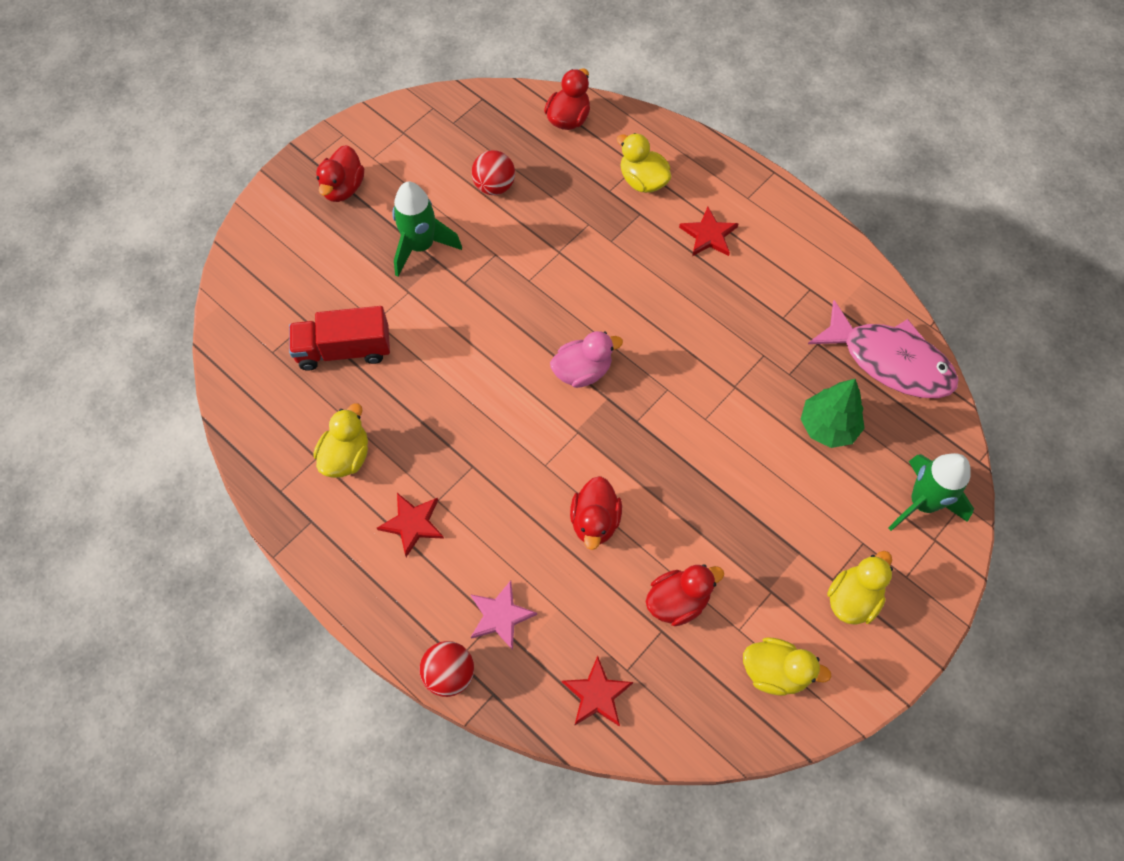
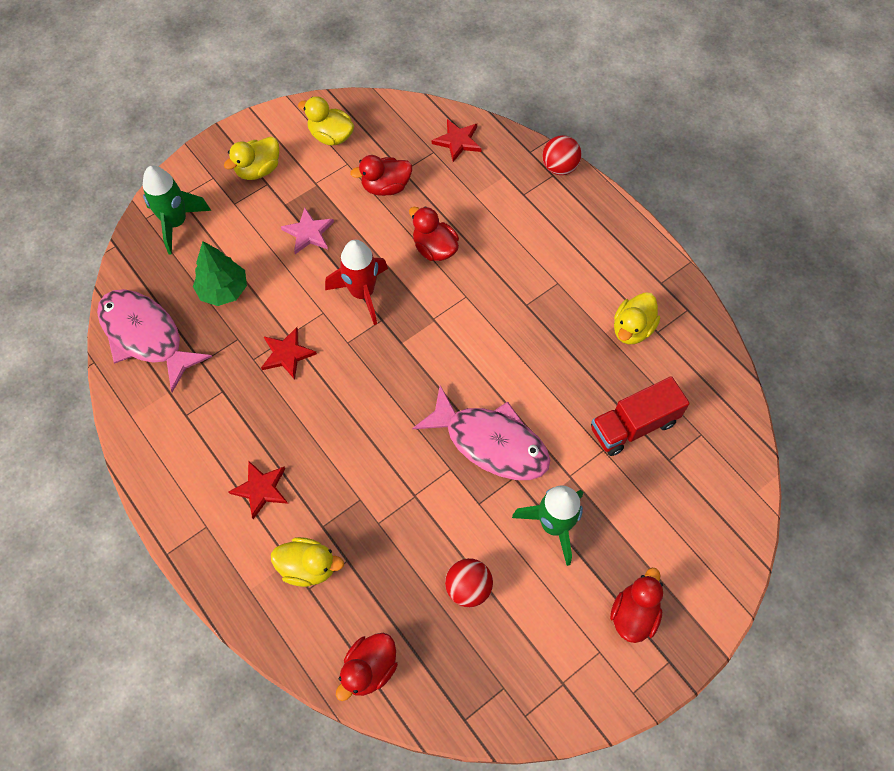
camera: 170 degrees left, 0 degrees up
(344, 350) = (633, 425): red truck -> red truck turned 150 degrees clockwise
(412, 524) = (579, 268): red star -> red star (287, 354)
(492, 311) = (490, 442): none -> pink fish
(500, 616) = (518, 197): pink star -> pink star (308, 233)
(582, 371) = (418, 370): pink duck -> none
(595, 521) = (434, 248): red duck -> red duck turned 60 degrees counterclockwise
(643, 181) = (308, 567): yellow duck -> yellow duck turned 45 degrees counterclockwise
(667, 449) = (362, 293): none -> red rocket

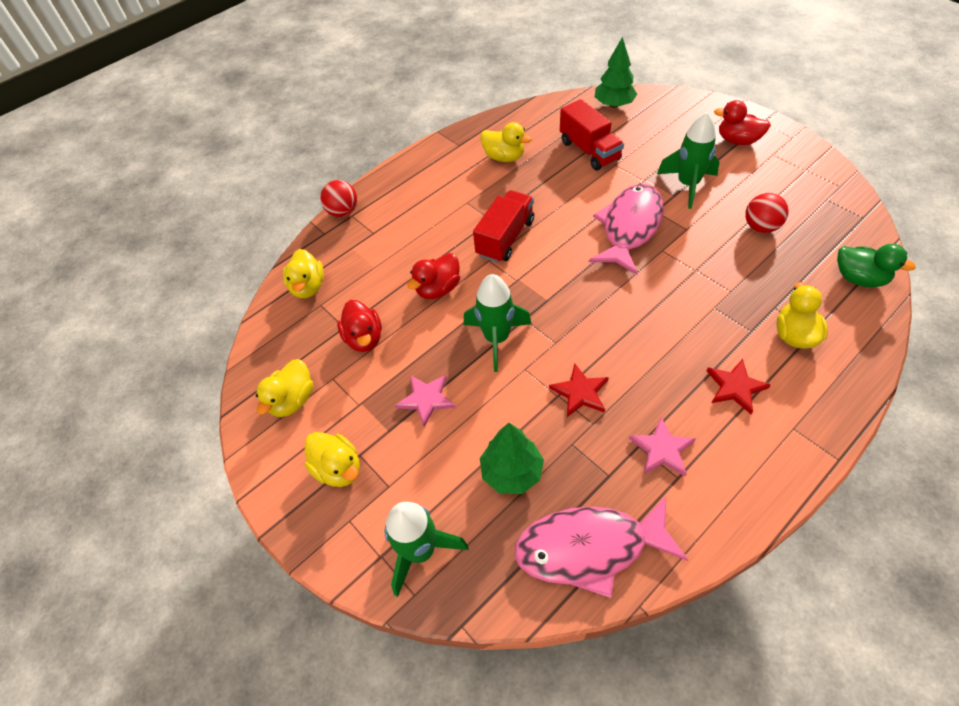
camera: 90 degrees left, 10 degrees down
(146, 336) = (589, 548): pink fish -> pink fish turned 45 degrees clockwise
(214, 408) = (662, 449): none -> pink star
(362, 293) = (496, 339): red rocket -> green rocket
(369, 669) = (859, 278): red duck -> green duck
(458, 141) = (308, 287): red star -> yellow duck
(495, 315) = (505, 238): none -> red truck
(728, 474) = (614, 105): none -> green tree

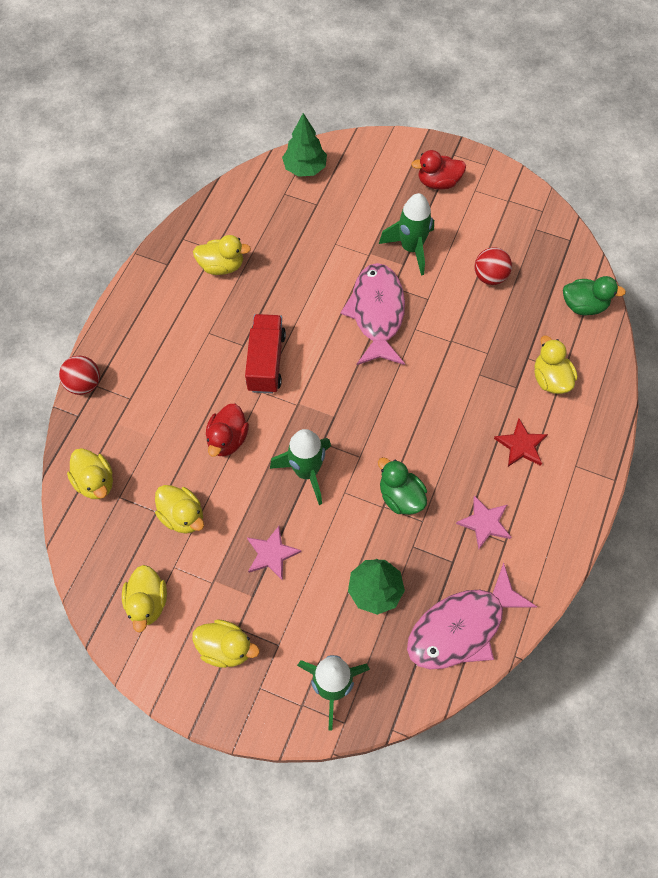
camera: 30 degrees left, 10 degrees up
(364, 338) = (183, 516): red duck -> yellow duck
(580, 392) = (400, 497): red star -> green duck
(589, 151) = (304, 234): red truck -> none

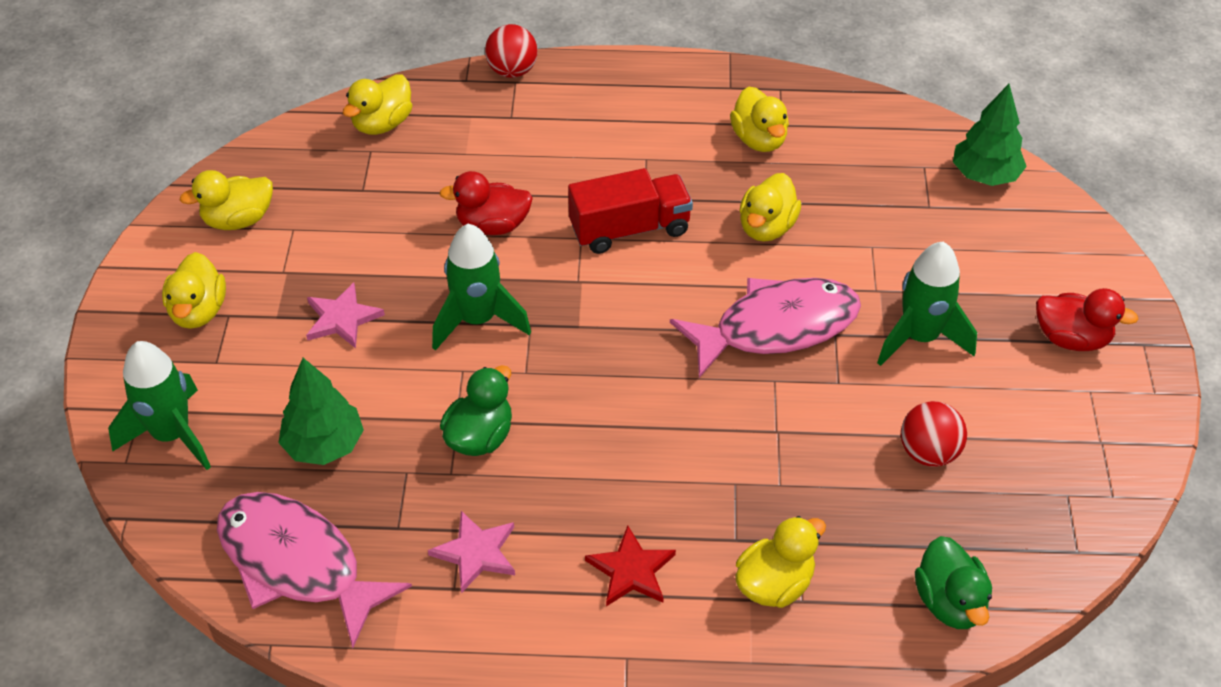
camera: 70 degrees right, 15 degrees down
(183, 516) = (365, 216): yellow duck -> yellow duck (766, 227)
(438, 182) = (1071, 338): red duck -> red duck turned 135 degrees clockwise

